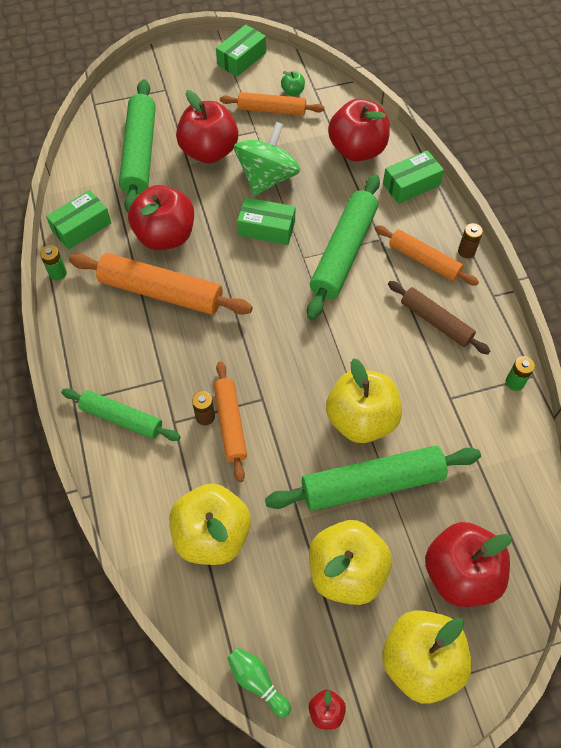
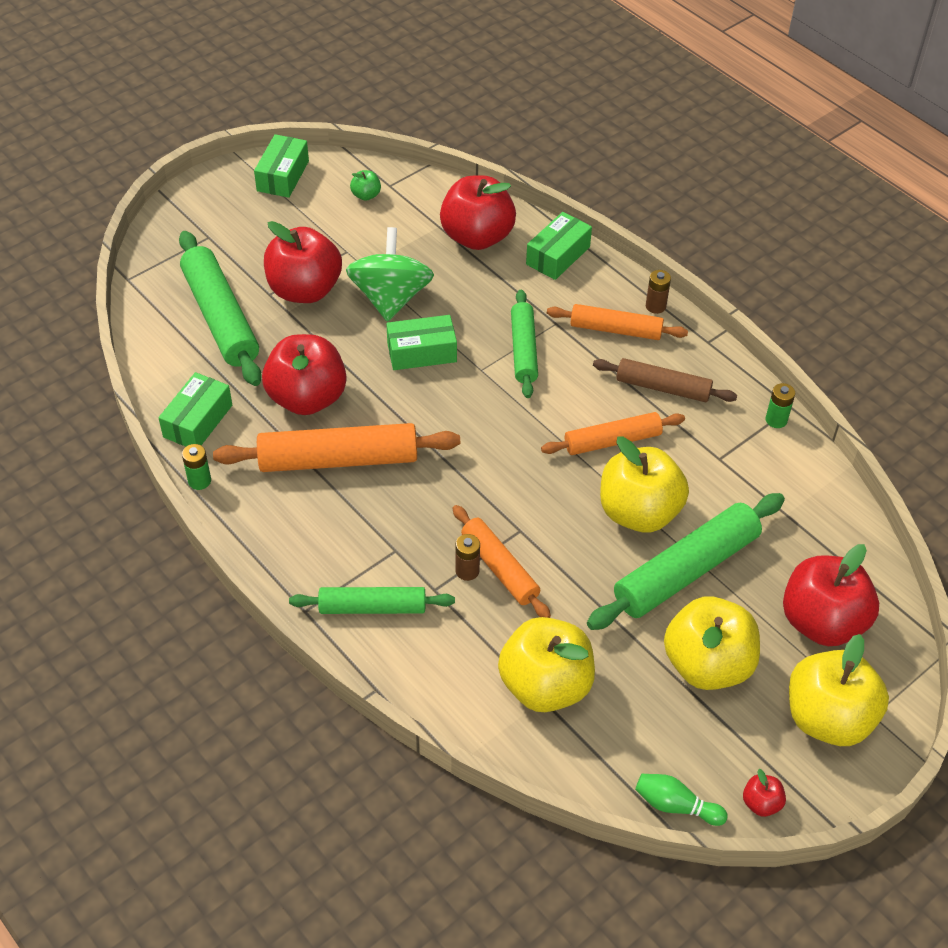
camera: 25 degrees left, 10 degrees down
(272, 110) = (353, 222): orange rolling pin -> orange rolling pin (612, 441)
(343, 252) = (523, 350): green rolling pin -> green rolling pin, size x0.63

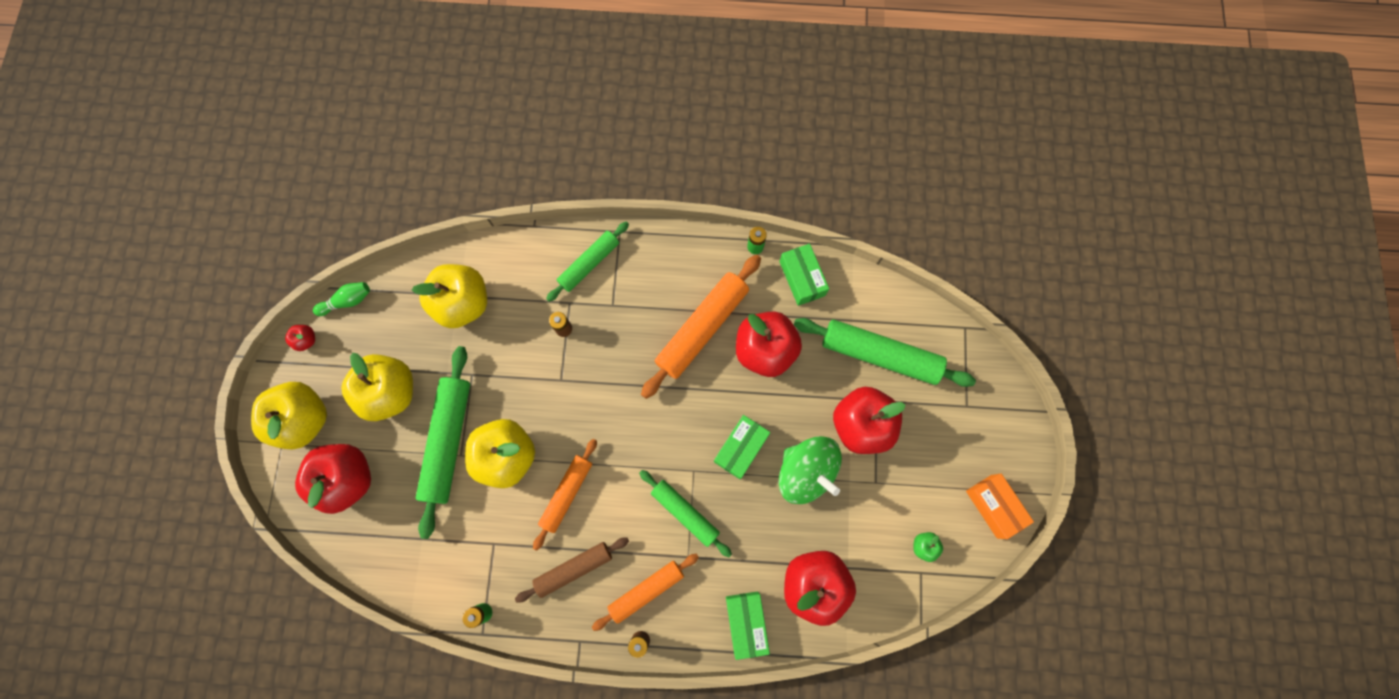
camera: 135 degrees right, 25 degrees up
(283, 176) = (994, 506): green box -> orange box
(500, 568) = (549, 347): orange rolling pin -> none

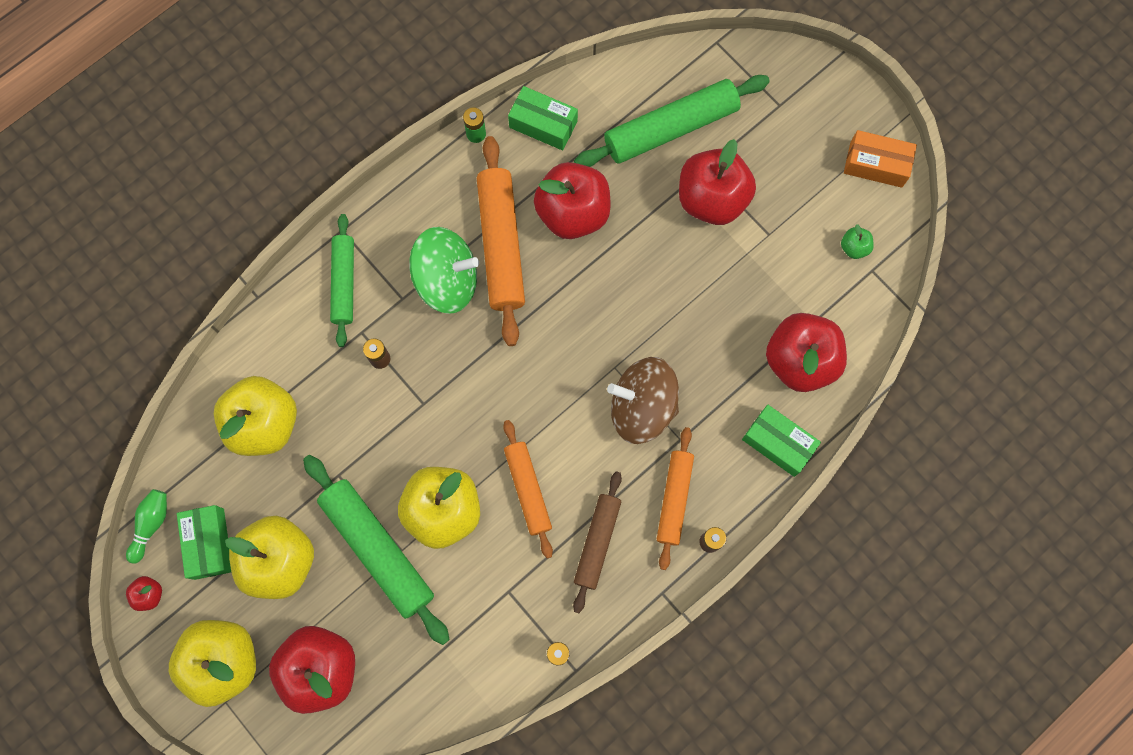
camera: 45 degrees left, 0 degrees up
(685, 512) = (642, 407): green rolling pin -> brown spinning top
(741, 448) = (634, 311): green box -> green box (209, 543)
(805, 472) = (706, 279): green spinning top -> green spinning top (447, 281)

